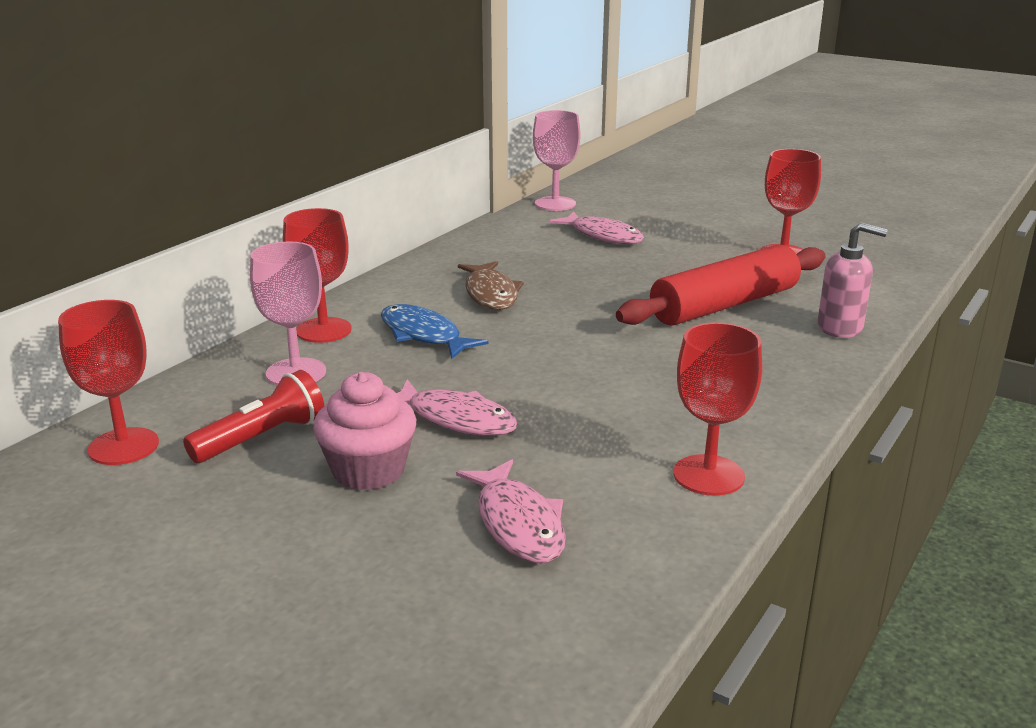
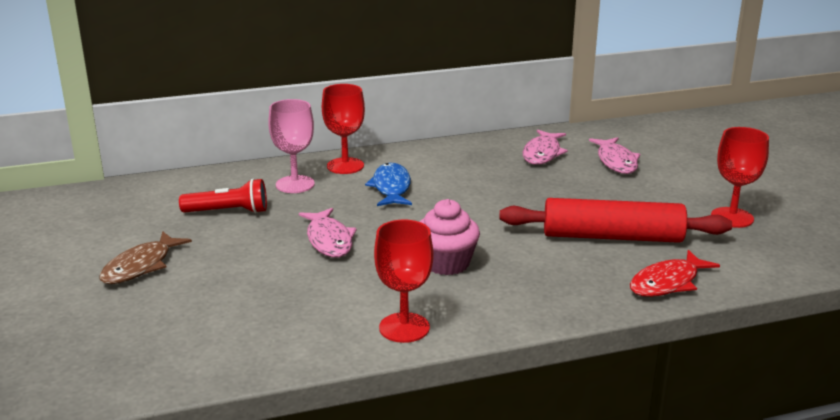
camera: 40 degrees right, 0 degrees up
(123, 446) = (169, 192): red goblet -> none
(368, 470) = (247, 248): pink cupcake -> pink cupcake (446, 263)
(490, 294) = (471, 176): brown fish -> brown fish (141, 266)
(518, 523) = (268, 304): pink fish -> pink fish (542, 153)
(555, 204) = (624, 128): pink goblet -> none
(840, 328) = (667, 283): pink soap dispenser -> red fish

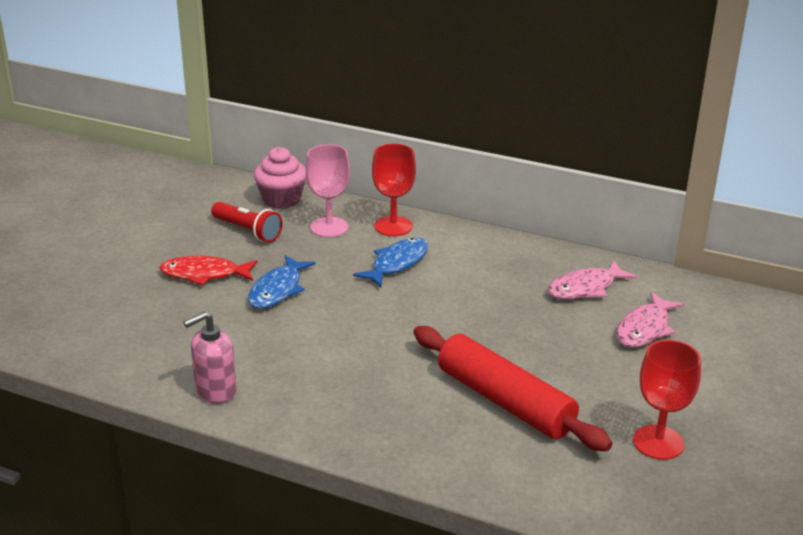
camera: 40 degrees right, 5 degrees up
(141, 266) = (131, 251): brown fish -> none
(329, 240) = (278, 290): pink fish -> blue fish
(404, 328) = (215, 391): red goblet -> pink soap dispenser
(446, 263) = (329, 354): pink cupcake -> pink cupcake (281, 199)
(667, 283) = (477, 469): red fish -> red fish (204, 274)

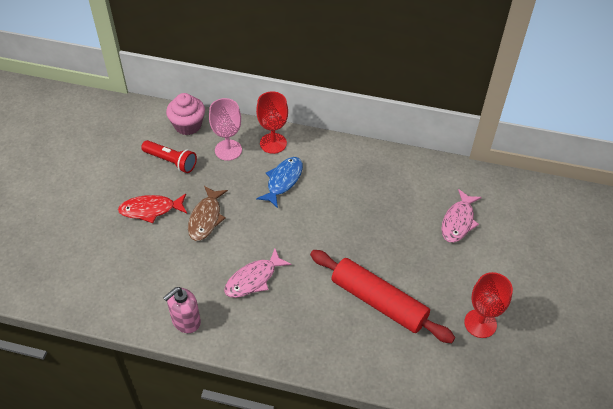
camera: 10 degrees left, 20 degrees up
(278, 290) = (206, 218): blue fish -> brown fish
(585, 288) = (414, 188): pink fish -> pink fish (253, 279)

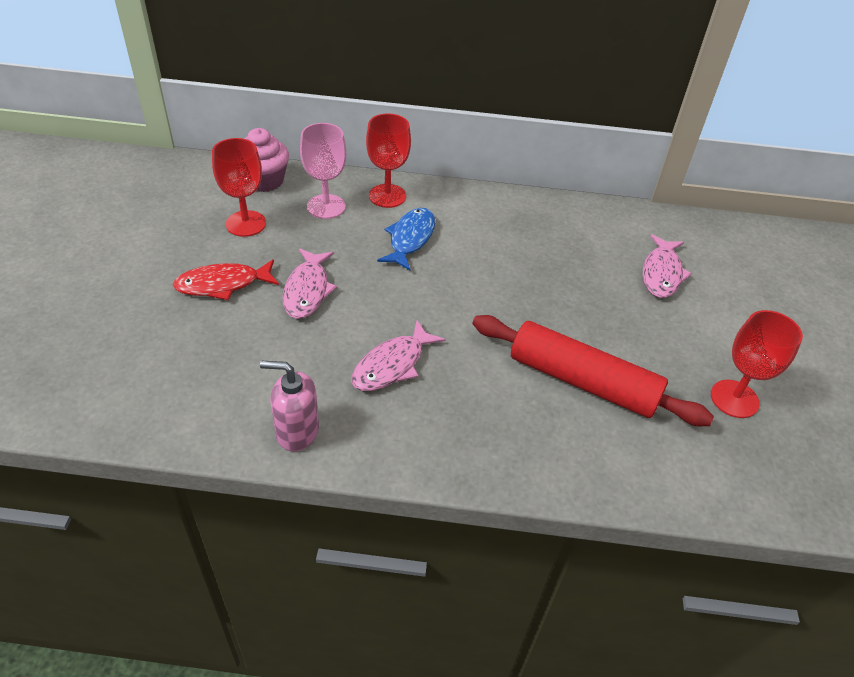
camera: 10 degrees left, 5 degrees down
(171, 161) = (246, 223): red flashlight -> red goblet
(186, 321) = (297, 431): pink soap dispenser -> pink soap dispenser turned 60 degrees clockwise
(206, 218) = (307, 290): brown fish -> pink fish

